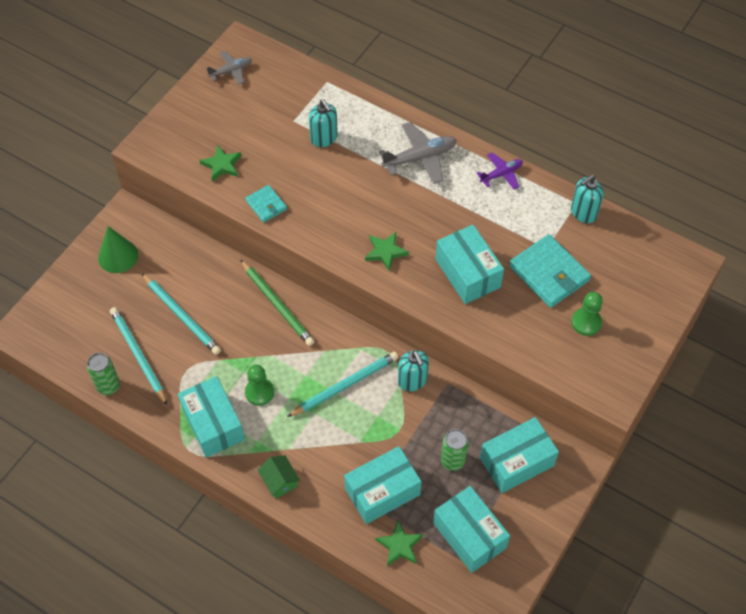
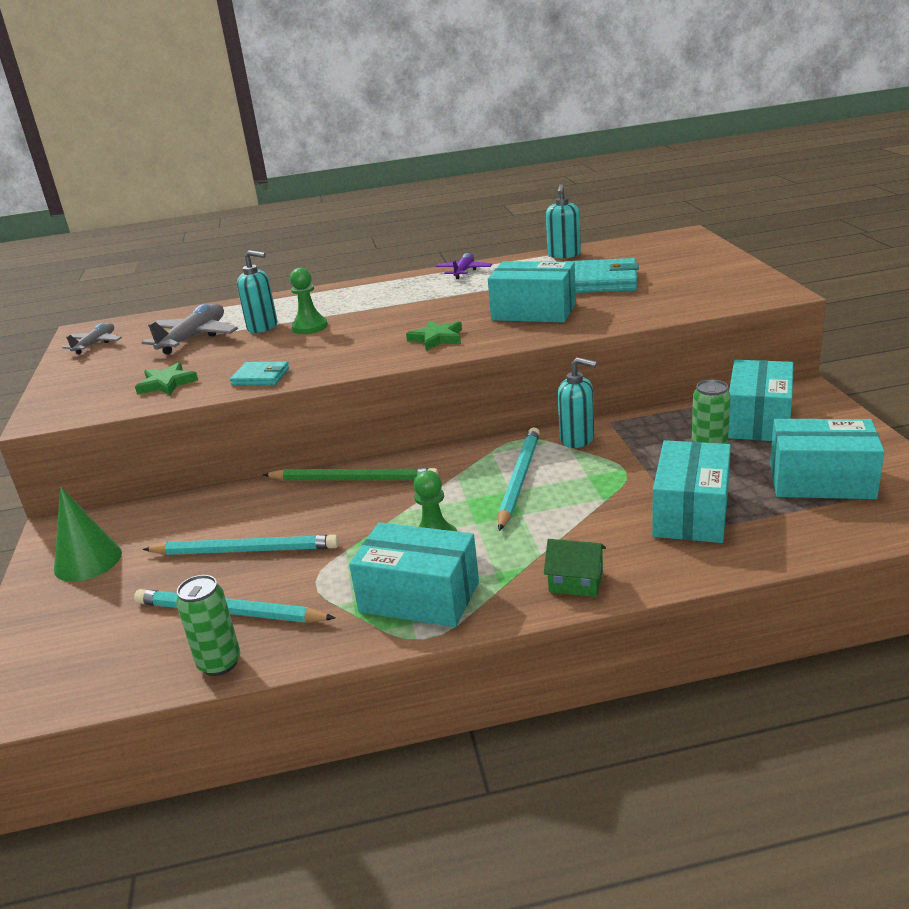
camera: 40 degrees left, 30 degrees down
(400, 545) = (782, 532): green star -> none
(420, 158) = (377, 295): grey plane -> grey plane (194, 338)
(586, 322) = (676, 282): green pawn -> green pawn (310, 327)

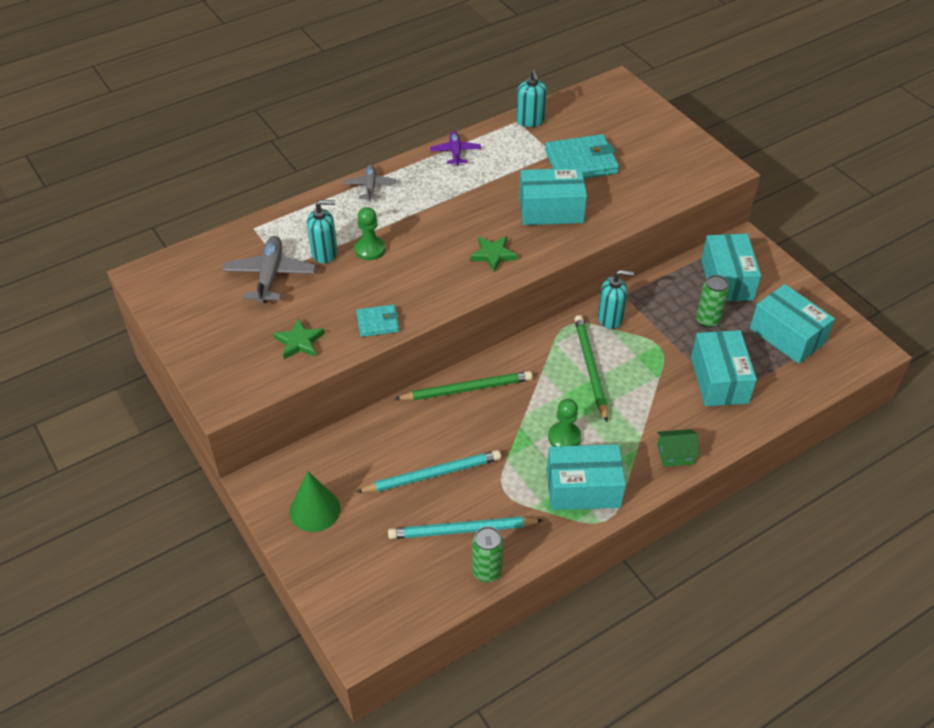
camera: 25 degrees left, 20 degrees up
(95, 344) = (176, 295): grey plane -> grey plane (370, 186)
(519, 479) = (590, 368): turquoise pencil -> green pencil
(821, 481) = (787, 335): turquoise box -> turquoise box turned 60 degrees clockwise

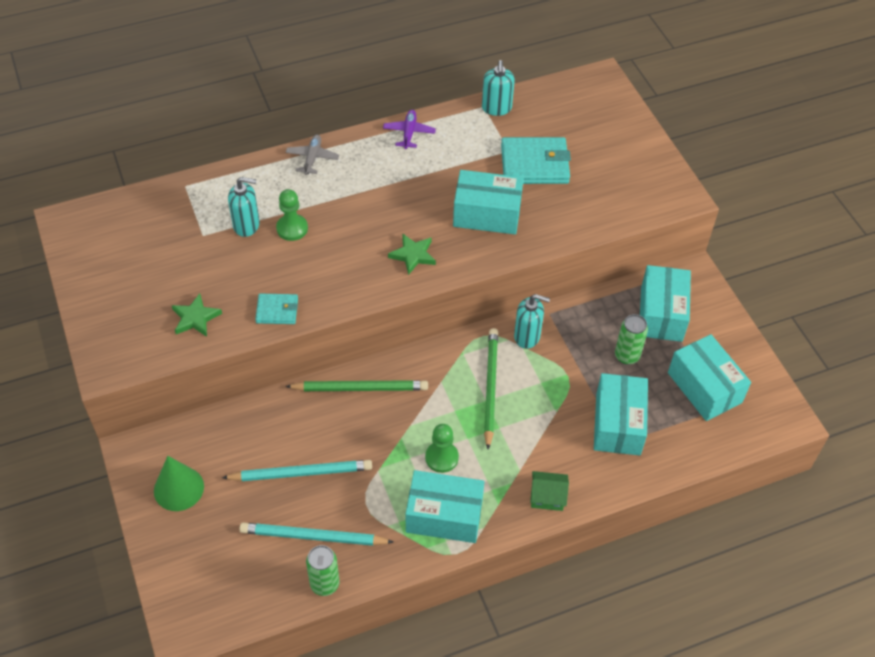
camera: 10 degrees right, 5 degrees up
(270, 275) = (187, 241): grey plane -> none

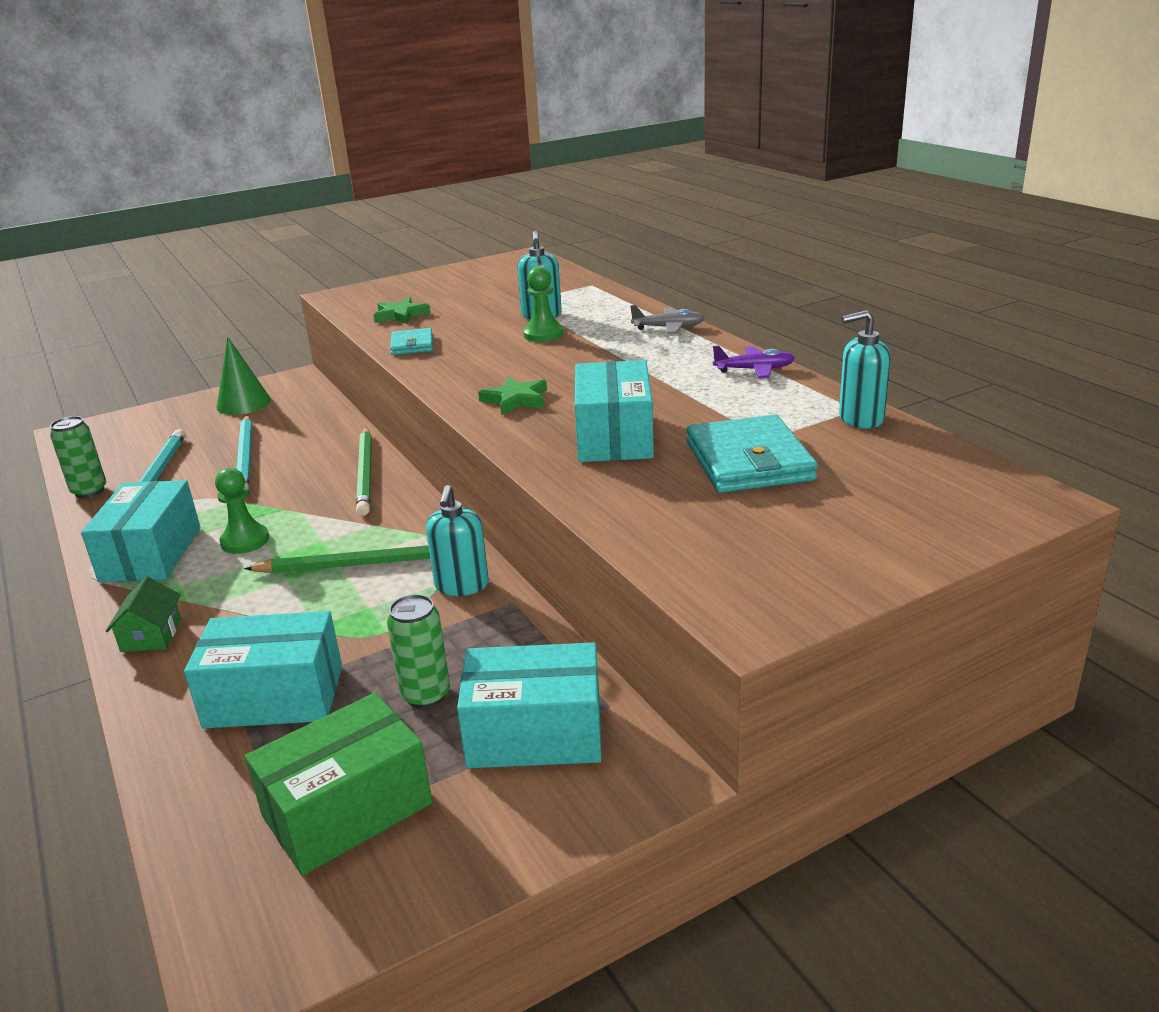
camera: 85 degrees right, 25 degrees down
(704, 387) = (347, 810): turquoise box -> green box

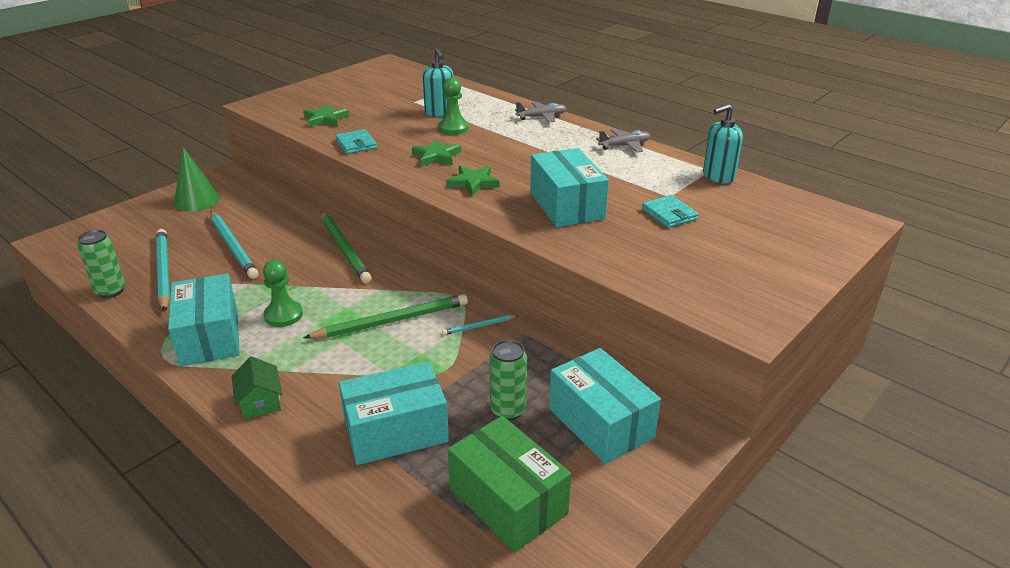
camera: 20 degrees left, 5 degrees up
(347, 810) = (508, 501): green box -> green box turned 75 degrees counterclockwise
(461, 585) = (479, 326): turquoise soap dispenser -> turquoise pencil
(496, 365) = (436, 156): none -> green star
(535, 733) = (600, 423): turquoise box -> turquoise box turned 75 degrees clockwise
(748, 461) = (669, 214): turquoise wallet -> turquoise wallet, size x0.55
(754, 370) = (625, 146): purple plane -> grey plane

